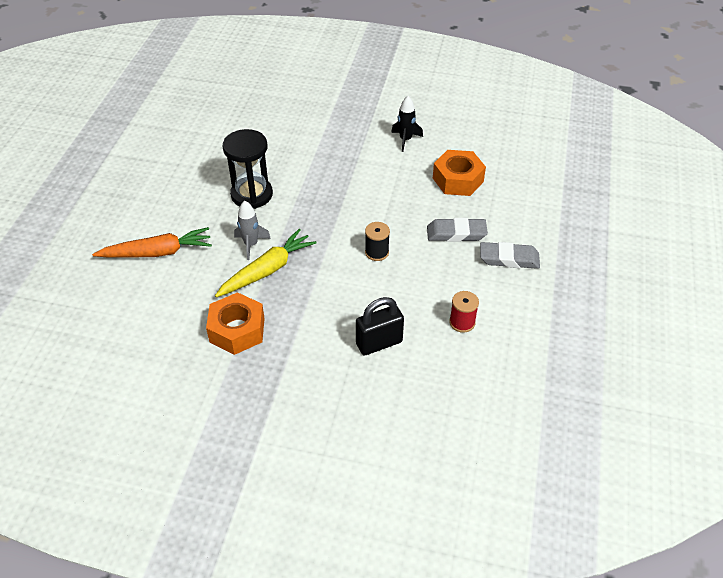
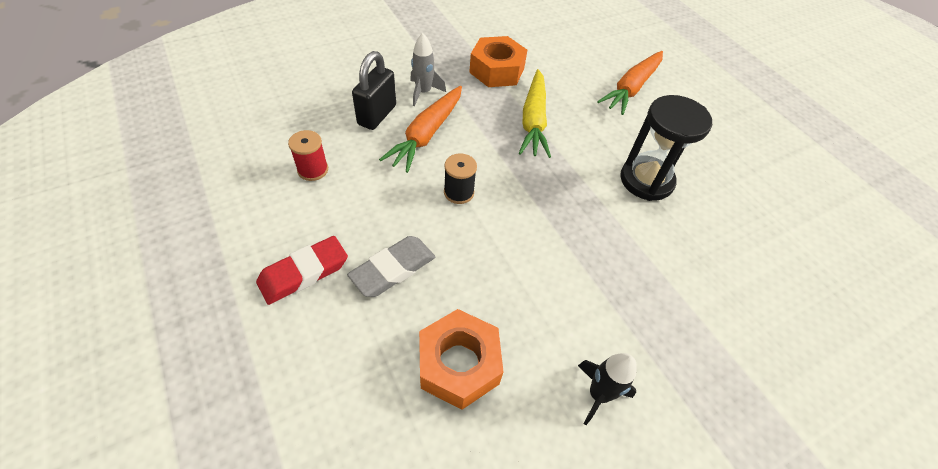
camera: 135 degrees right, 5 degrees up
(251, 245) = (576, 133): grey rocket -> grey rocket (423, 92)
(357, 304) = (426, 134): none -> orange carrot
(509, 259) = (304, 273): grey eraser -> red eraser

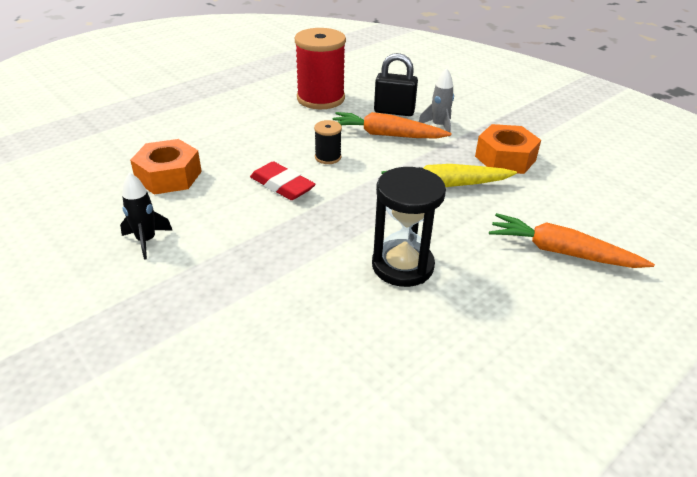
camera: 80 degrees right, 15 degrees down
(304, 273) = (231, 112): red eraser -> red eraser (282, 185)
(313, 170) = (320, 99): red spool -> red spool, size x2.12
(393, 269) = (242, 141): grey eraser -> none

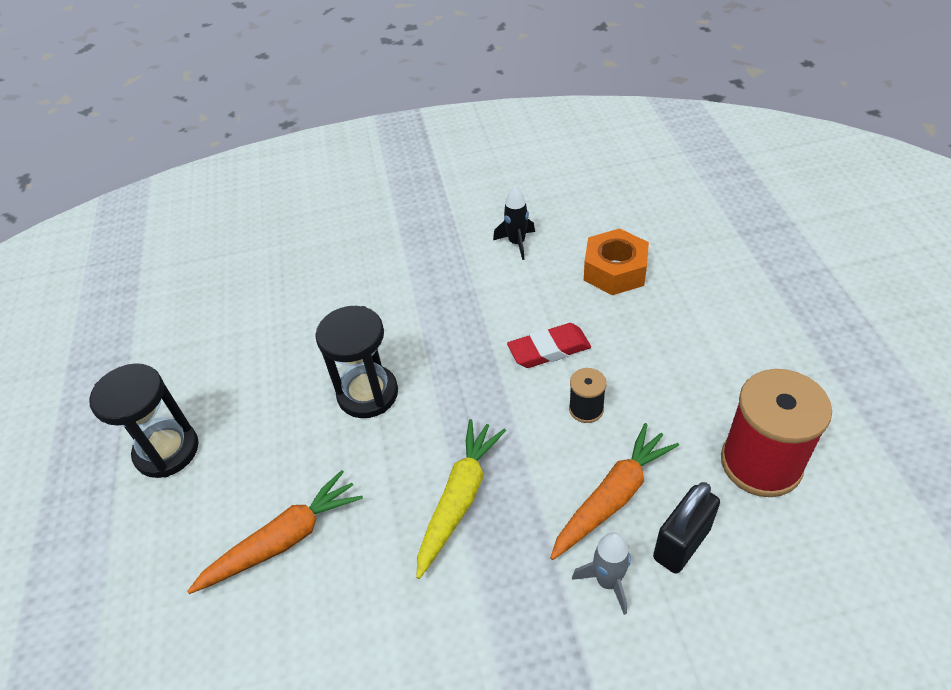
camera: 125 degrees right, 10 degrees up
(505, 158) = (476, 616): orange nut -> none
(591, 381) = (167, 451): none -> black hourglass

